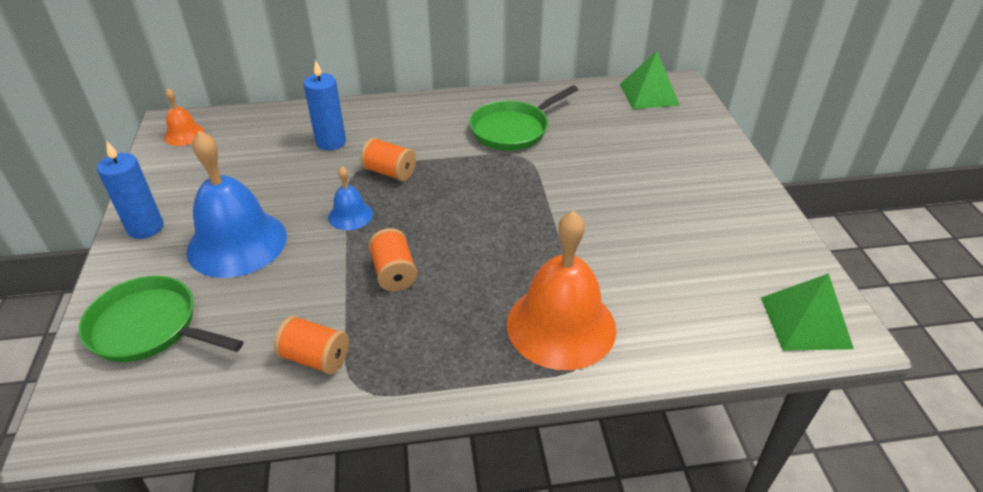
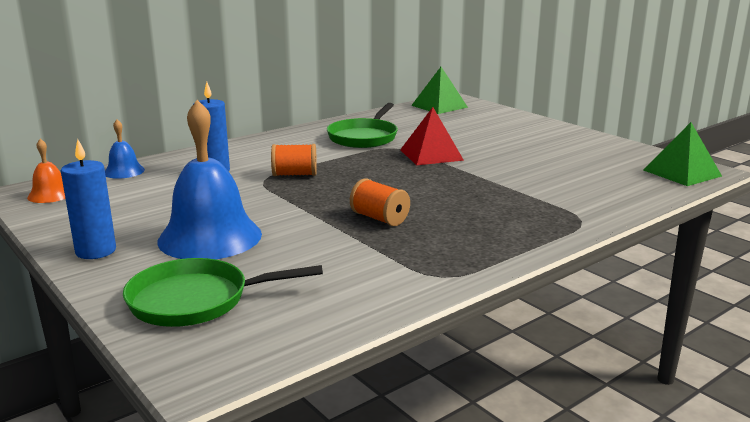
camera: 30 degrees left, 20 degrees down
(315, 358) = (382, 273): orange spool -> none
(350, 215) = (295, 201): blue bell -> blue bell (124, 171)
(548, 183) = (431, 155): none -> red pyramid
(561, 325) = (541, 210): orange bell -> none

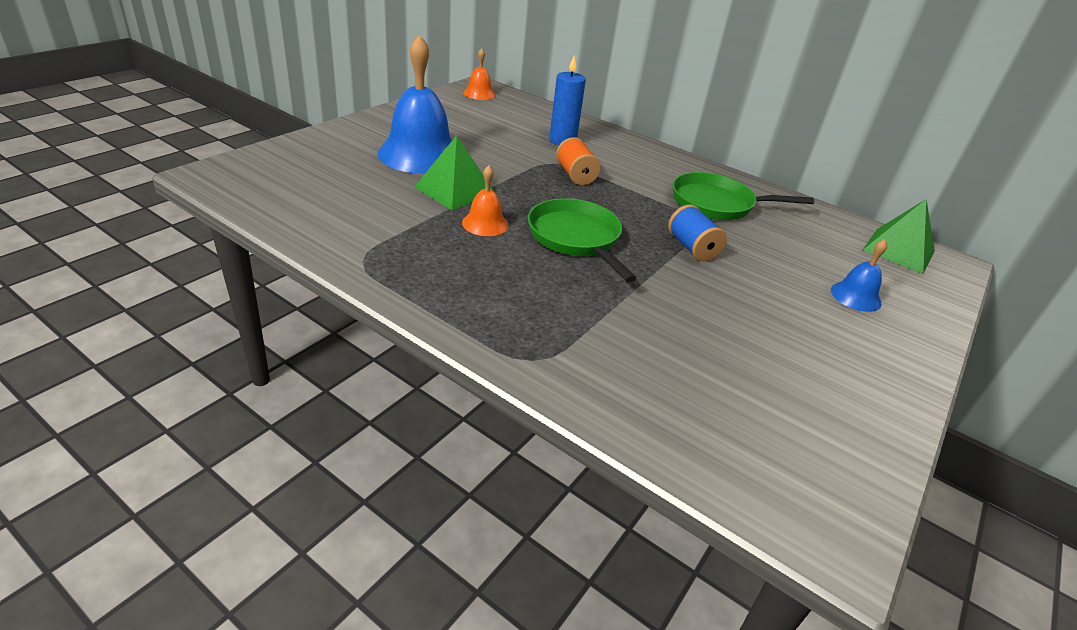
camera: 70 degrees right, 15 degrees up
(96, 251) = (386, 121): blue candle -> none
(124, 171) = (539, 109): blue bell -> blue bell (855, 296)
(196, 300) = (312, 161): green pan -> green pan (576, 238)
(379, 218) = (485, 224): orange spool -> orange bell
(431, 155) = (692, 248): red pyramid -> blue spool
(682, 173) = (796, 494): green pyramid -> green pyramid (455, 190)

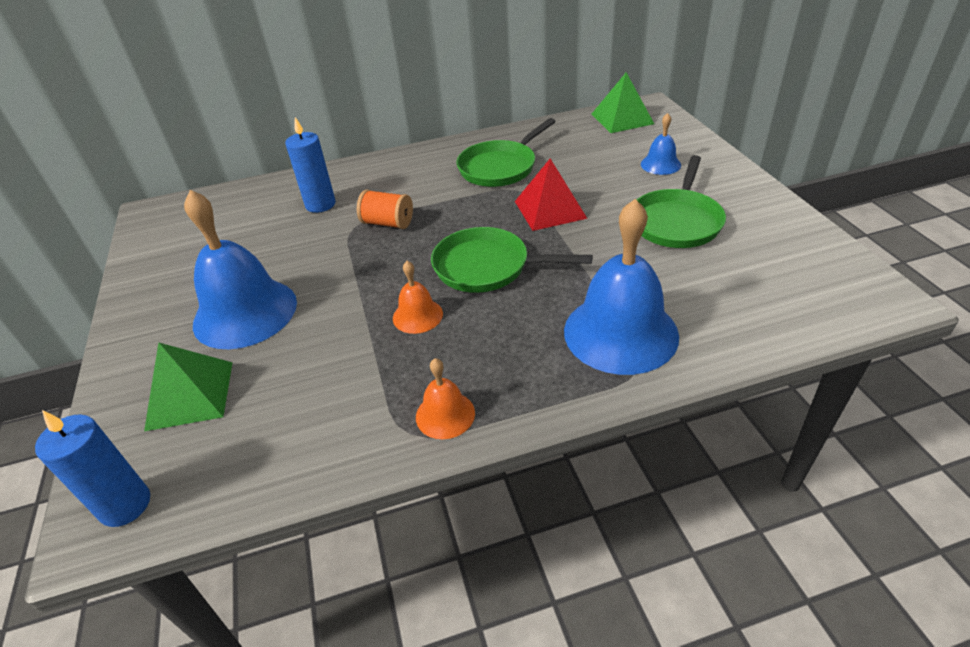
camera: 45 degrees left, 5 degrees up
(230, 177) = (125, 505): none -> blue candle
(455, 190) = (340, 313): green pyramid -> green pyramid (190, 395)
(479, 93) = (166, 219): orange bell -> orange bell (445, 414)
(568, 336) = (620, 332): none -> blue bell
(692, 248) = (550, 209): blue spool -> red pyramid
(773, 331) = (676, 221): none -> green pan

